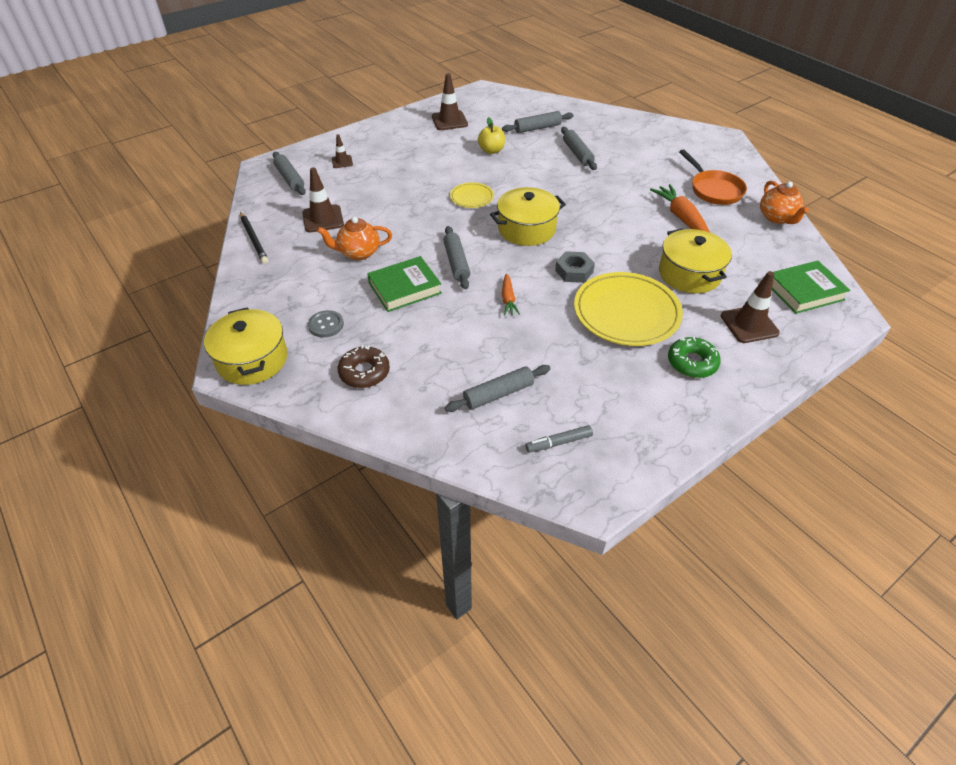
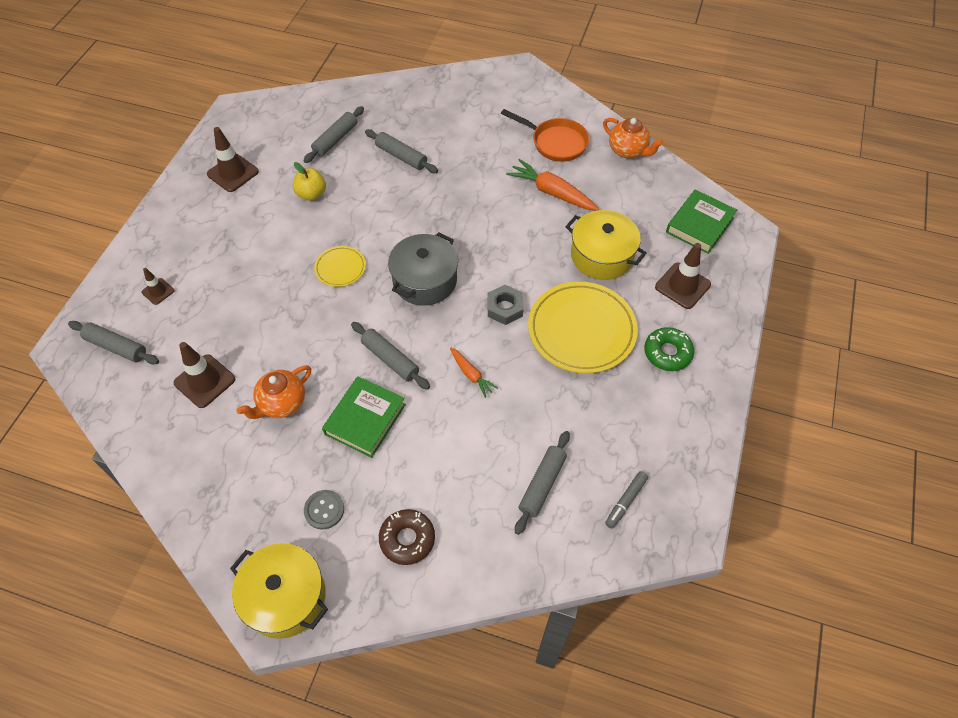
camera: 35 degrees left, 10 degrees up
(254, 239) = (150, 452): black pencil -> none
(526, 229) = (425, 280): yellow pot -> grey pot

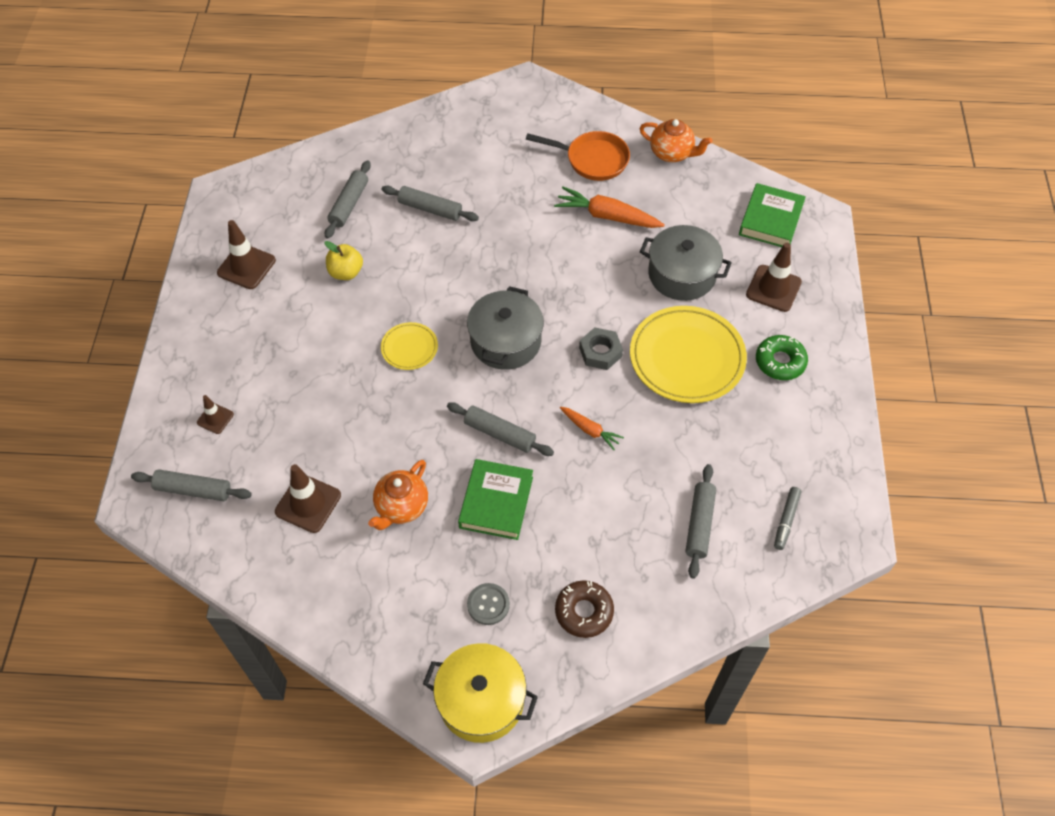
camera: 15 degrees left, 0 degrees up
(602, 256) = (682, 274): yellow pot -> grey pot

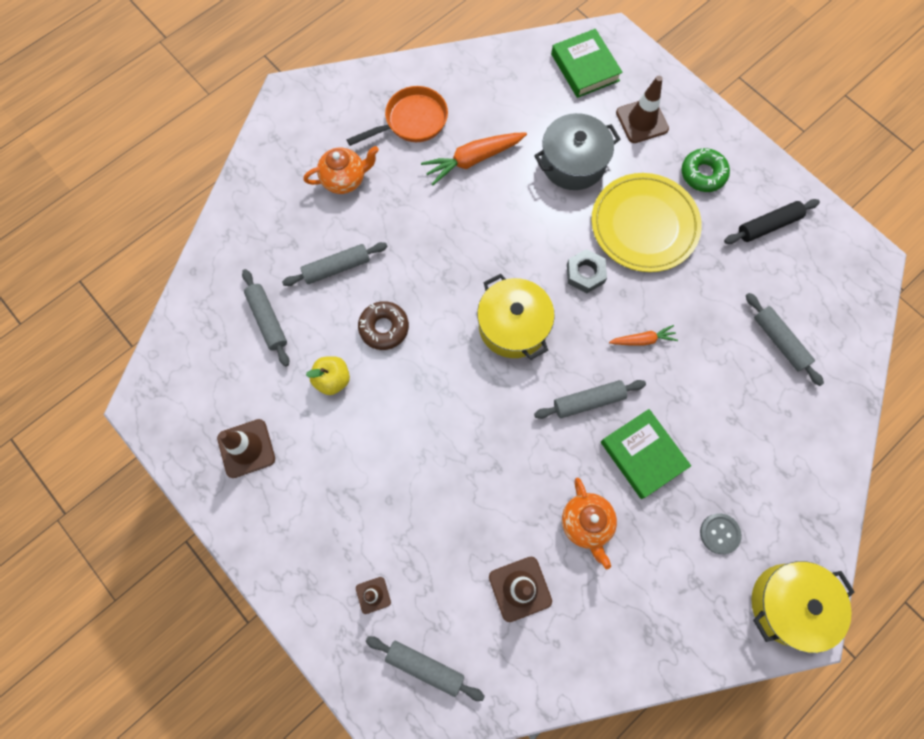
camera: 45 degrees left, 15 degrees up
(193, 490) = (425, 666): grey rolling pin -> grey rolling pin turned 60 degrees clockwise
(409, 348) = (451, 396): yellow plate -> none
(505, 341) = (513, 326): grey pot -> yellow pot
(584, 612) = (780, 475): brown donut -> brown donut (384, 328)
(672, 153) = (462, 68): orange teapot -> orange teapot (345, 179)
(786, 520) = (823, 287): grey marker -> none
(792, 439) = (768, 226): none -> black rolling pin

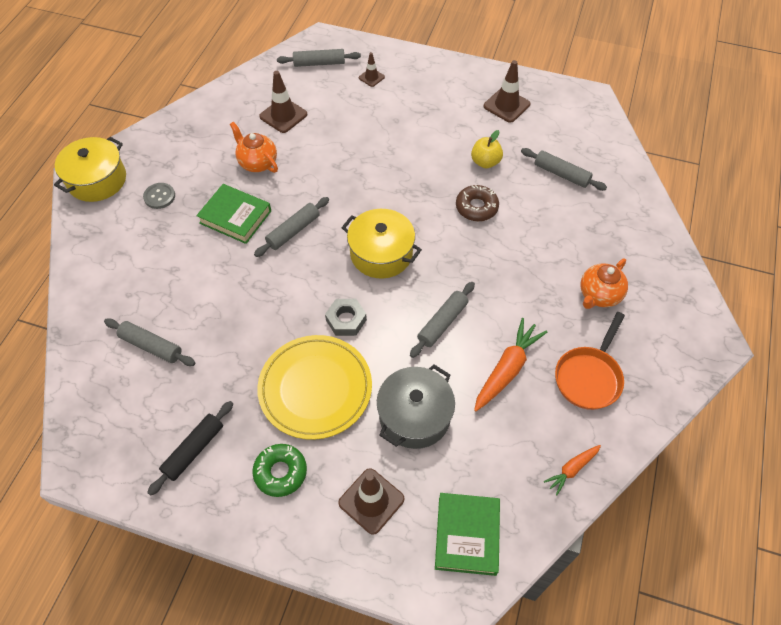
camera: 150 degrees right, 15 degrees down
(336, 268) = (545, 228): grey rolling pin -> grey rolling pin (442, 323)
(585, 67) = (467, 535): green book -> green book turned 60 degrees clockwise
(643, 340) = (271, 292): orange carrot -> orange carrot (572, 469)

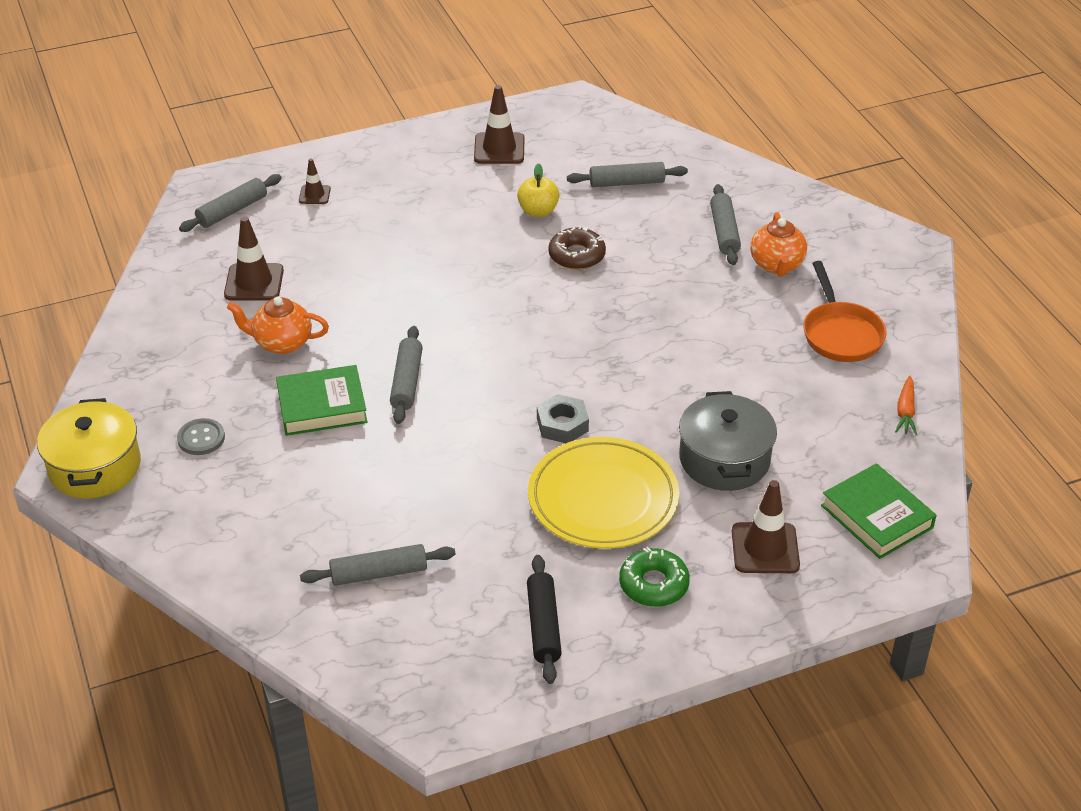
camera: 40 degrees left, 15 degrees down
(381, 253) = (528, 348): yellow pot -> none
(442, 323) = (660, 370): grey rolling pin -> grey rolling pin (724, 232)
(507, 369) = (763, 371): orange carrot -> none

